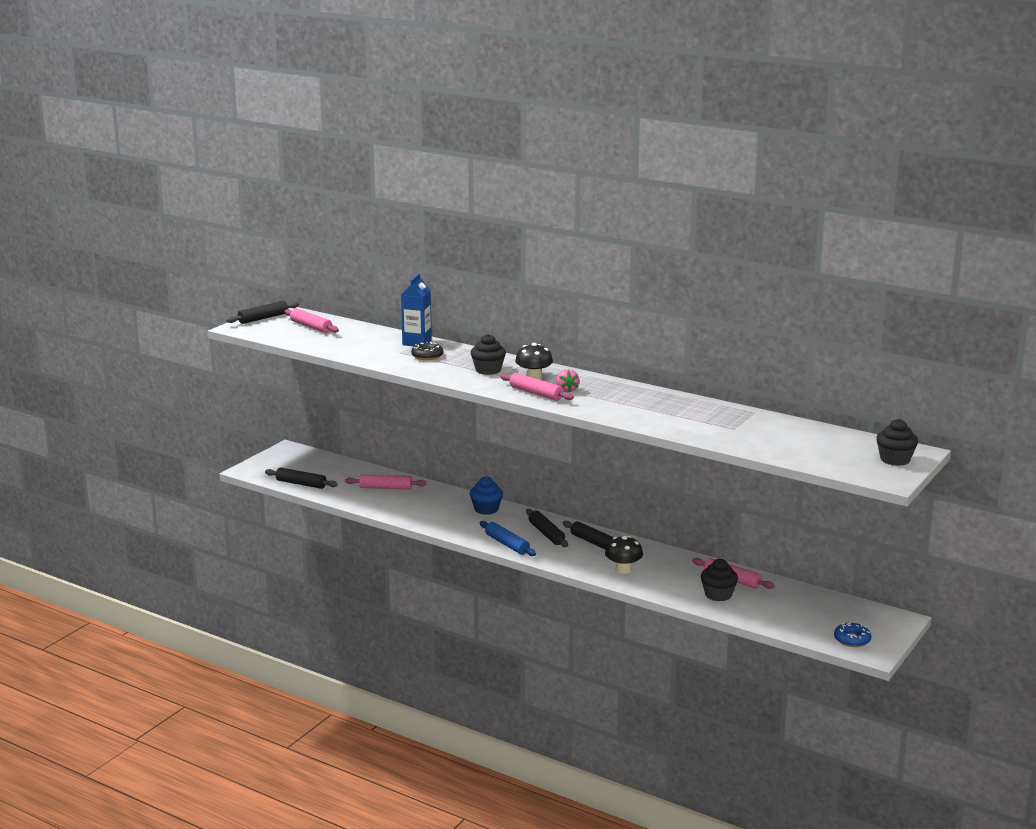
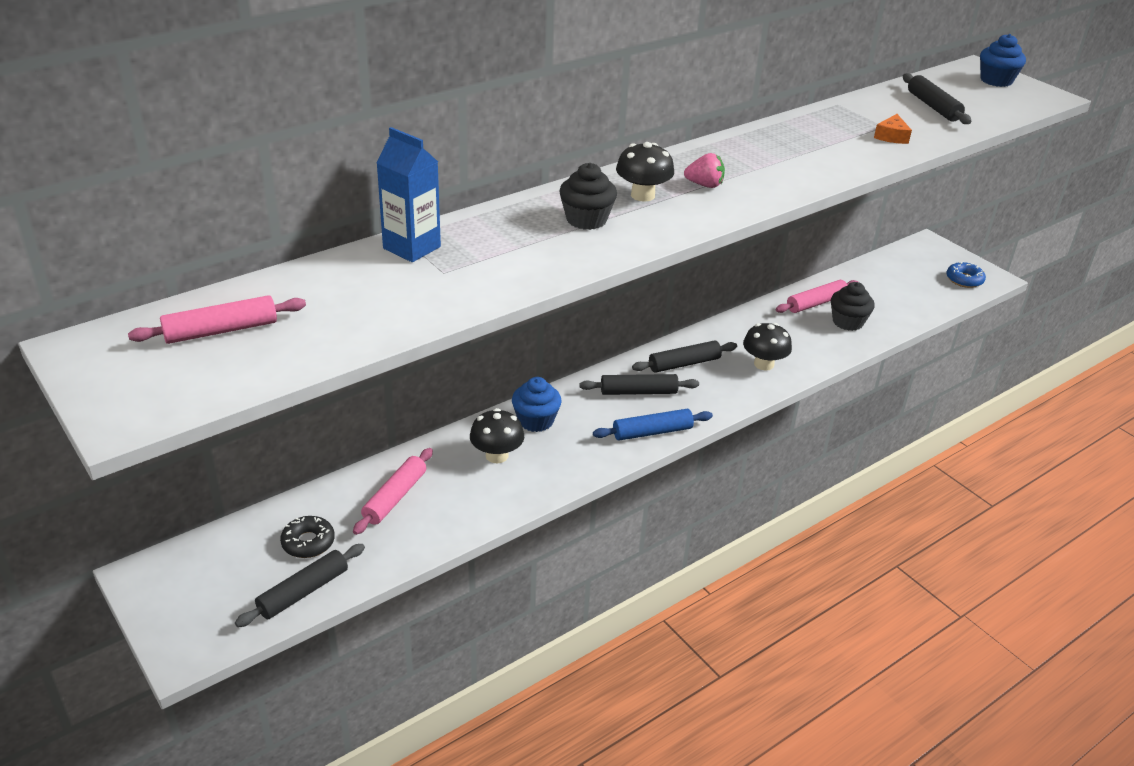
camera: 70 degrees left, 15 degrees up
(263, 318) = (103, 376): black rolling pin -> black rolling pin (933, 107)
(427, 356) = (483, 252): black donut -> black donut (308, 542)
(443, 505) = (497, 455): none -> black mushroom
(536, 393) = (705, 208): pink rolling pin -> none
(717, 431) = (892, 136): none -> orange cheese
(895, 459) = (996, 80): black cupcake -> blue cupcake

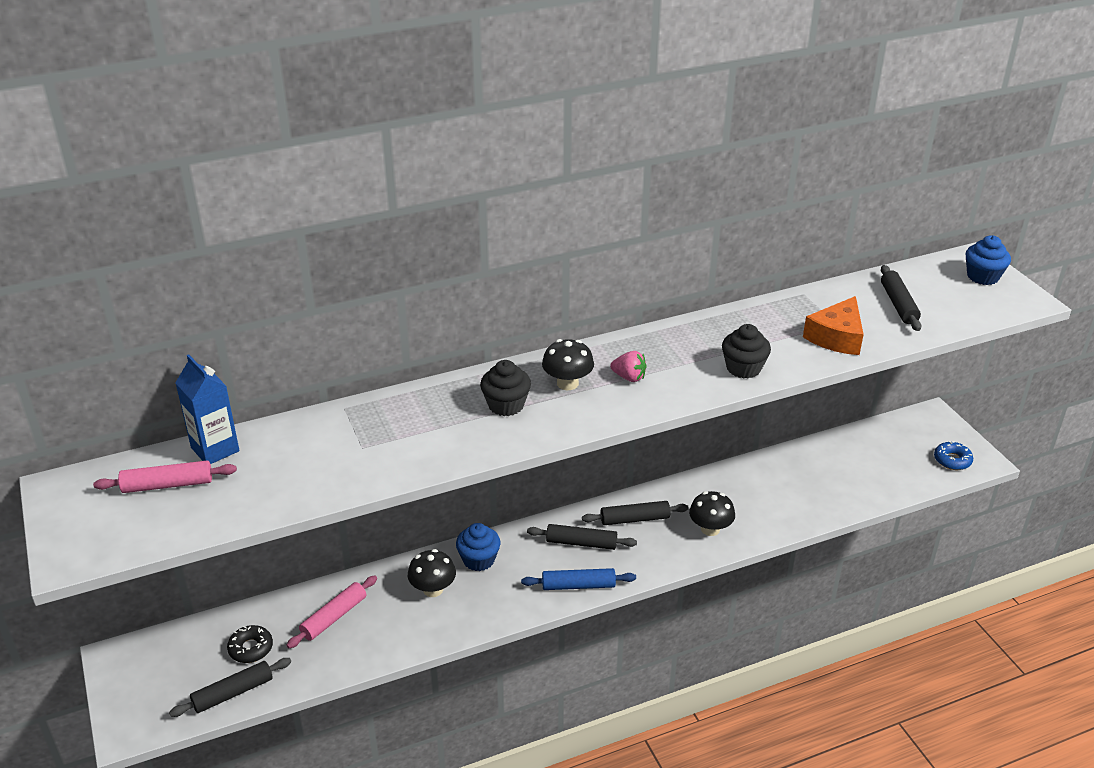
camera: 15 degrees right, 0 degrees up
(412, 248) = (346, 419): blue carton -> blue carton (215, 449)
(816, 303) = (788, 469): pink rolling pin -> none
(848, 322) = (811, 494): black cupcake -> black cupcake (743, 368)
(892, 136) = (837, 337): orange cheese -> orange cheese, size x1.82

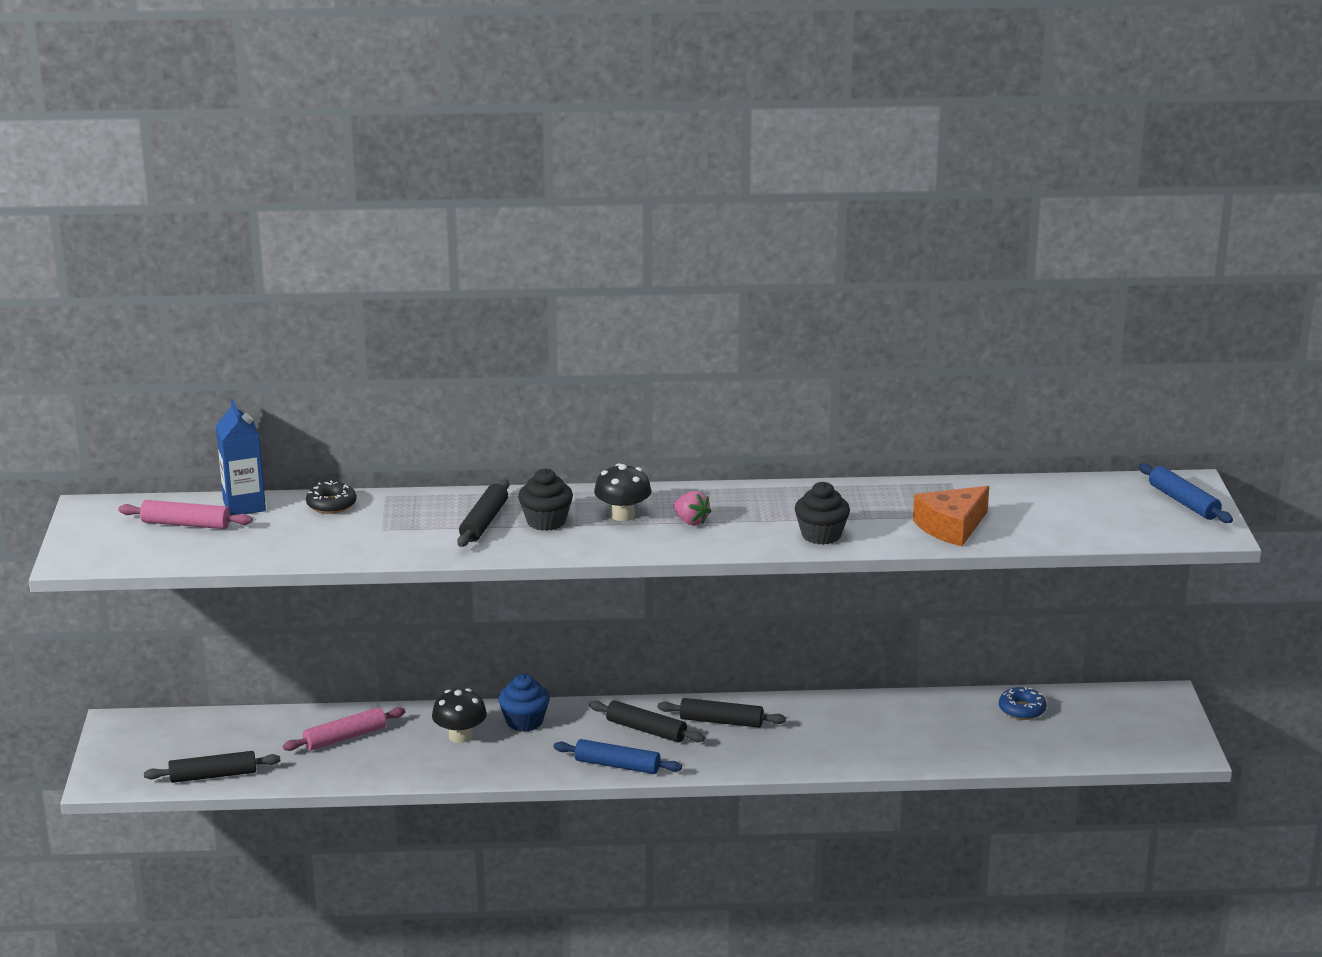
camera: 20 degrees right, 10 degrees down
(251, 648) = (249, 745): black donut -> black donut (331, 504)
(710, 529) = (801, 747): black mushroom -> none
(898, 304) = (1053, 510): black rolling pin -> black rolling pin (484, 522)
(952, 460) = (1151, 743): blue donut -> blue donut (1022, 710)
(982, 276) = (1183, 502): blue cupcake -> blue rolling pin

